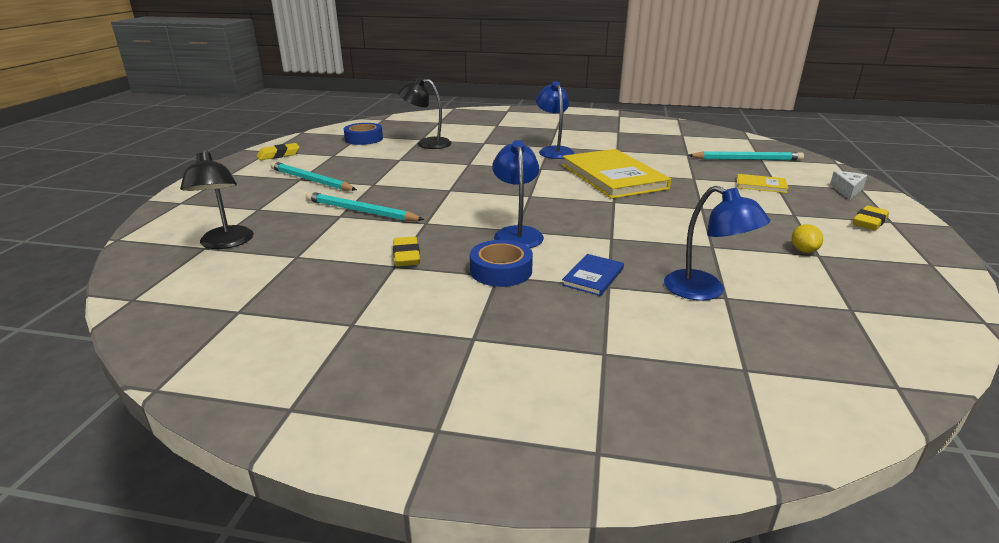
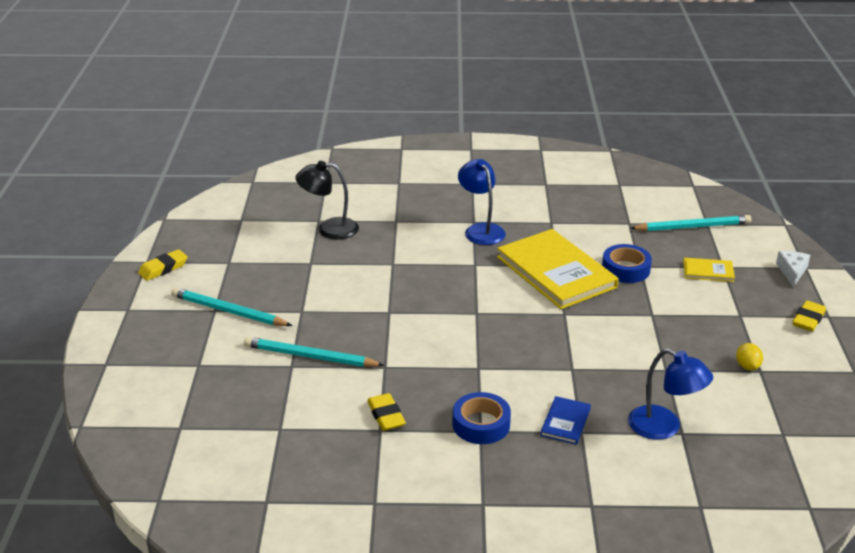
camera: 10 degrees left, 5 degrees up
(226, 243) = (198, 419): black lamp -> none
(364, 139) = (249, 226): blue tape -> blue tape (625, 269)
(517, 233) = (480, 373): blue lamp -> none

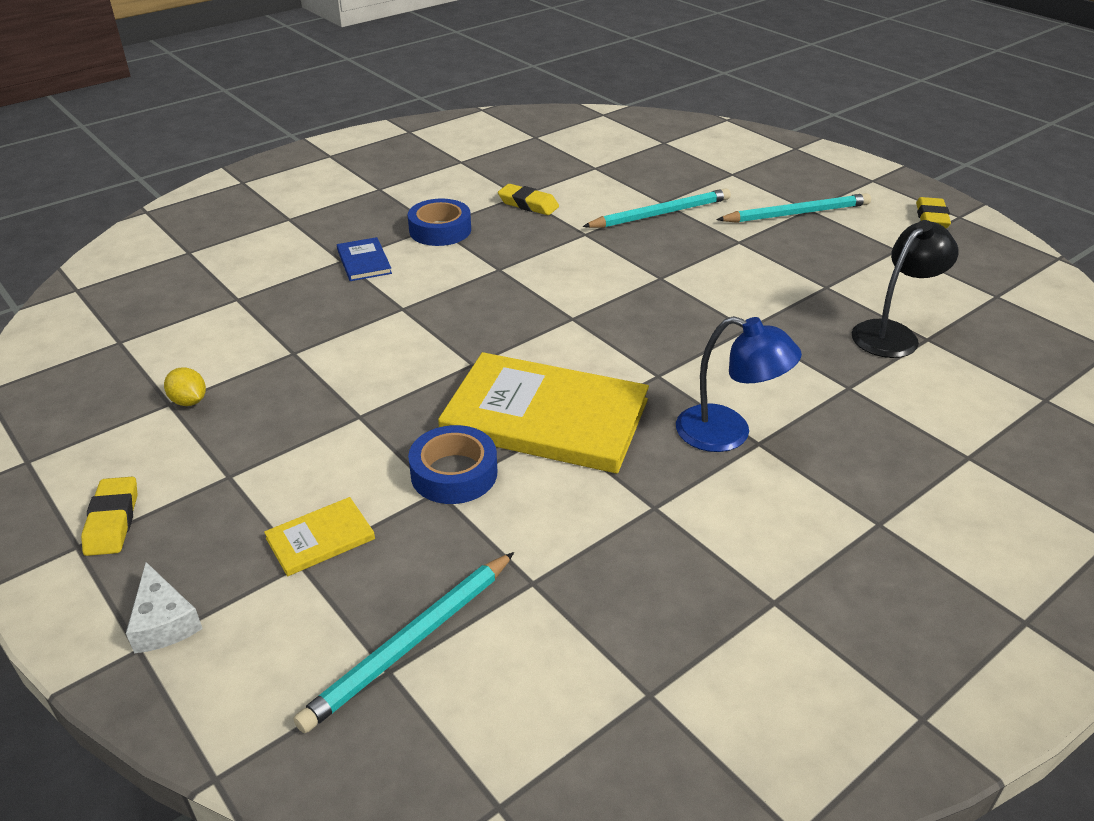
camera: 140 degrees right, 5 degrees up
(664, 427) = (259, 296): blue lamp -> none

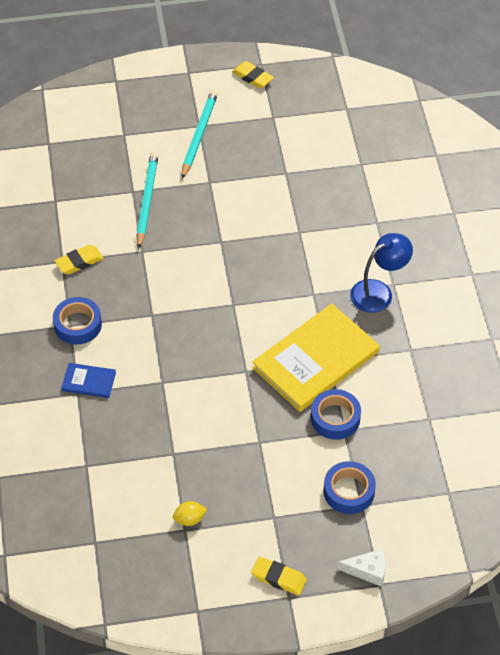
camera: 60 degrees left, 15 degrees up
(320, 539) = (349, 491): yellow book -> blue tape
(411, 643) = (437, 478): turquoise pencil -> none
(892, 334) = (347, 175): black lamp -> none

